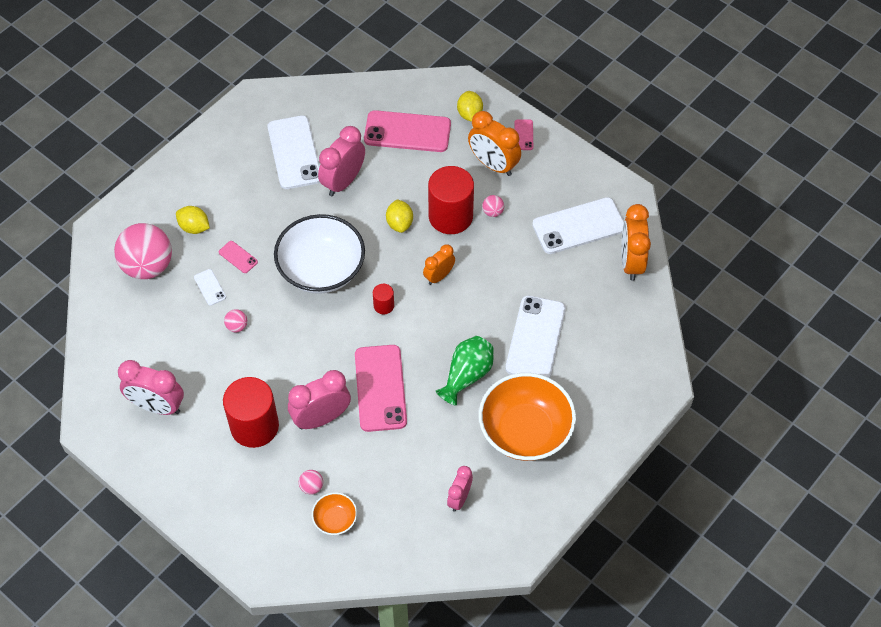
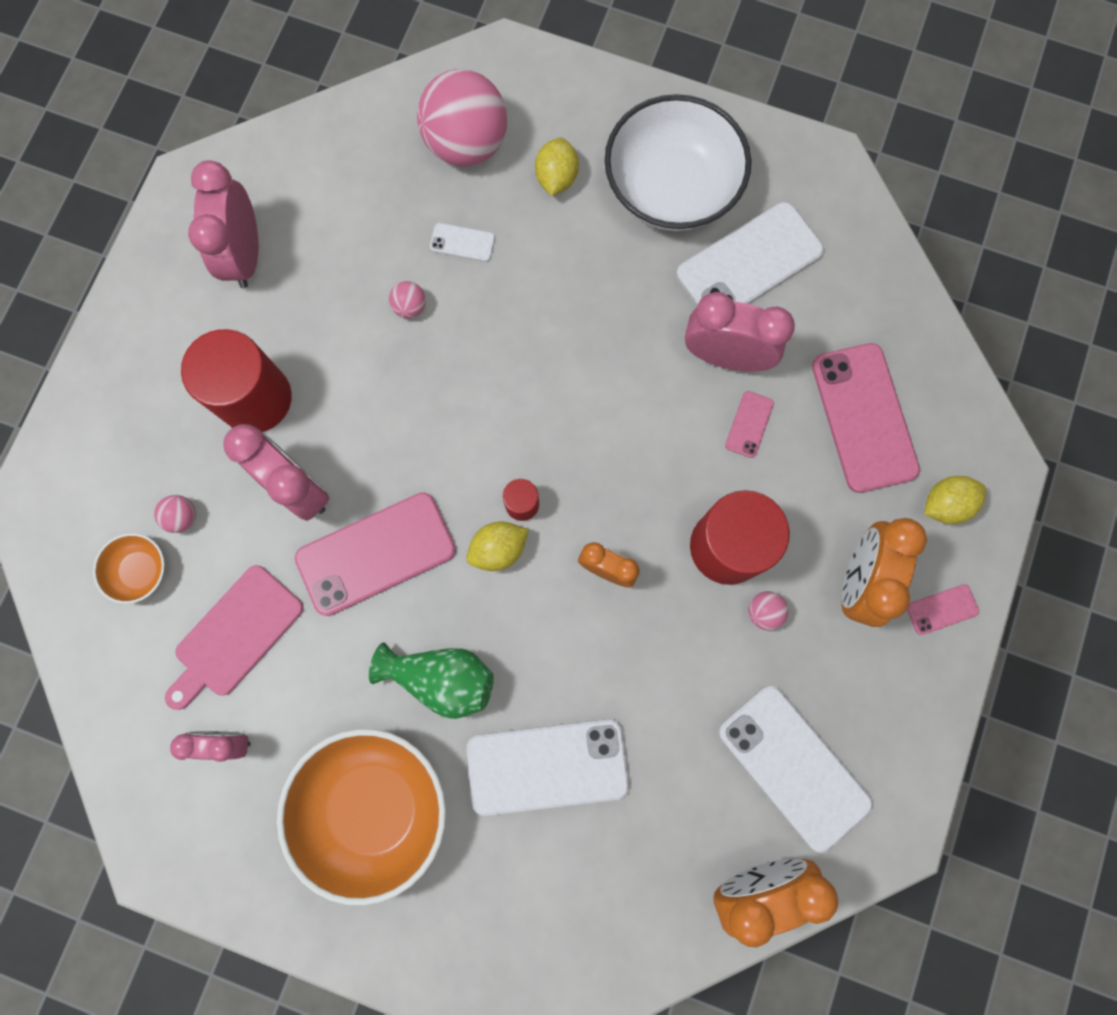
camera: 70 degrees right, 20 degrees up
(210, 287) = (462, 242): white phone -> white phone turned 60 degrees clockwise
(238, 257) = (528, 259): pink phone -> pink phone (749, 424)
(321, 269) = (552, 387): white bowl -> white bowl (671, 189)
(397, 477) = (235, 635): none -> pink cutting board
(399, 223) = (682, 471): yellow lemon -> yellow lemon (498, 549)

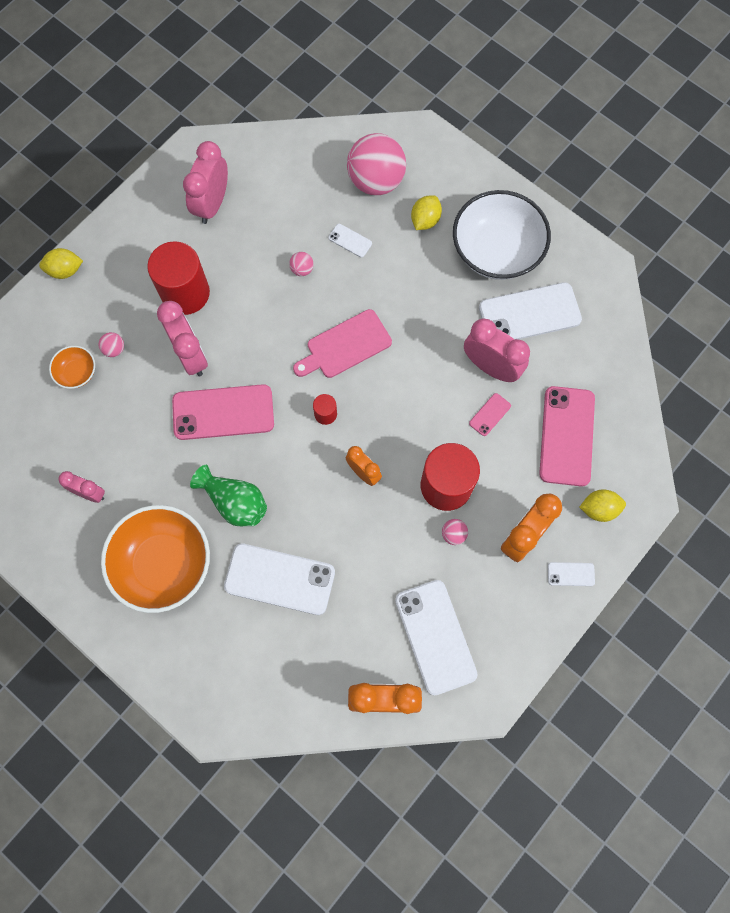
camera: 20 degrees right, 5 degrees down
(235, 635) = (119, 431): pink cutting board -> pink cutting board (345, 346)
(498, 549) = (300, 436): yellow lemon -> yellow lemon (65, 270)
(942, 609) = (571, 574): pink phone -> white phone

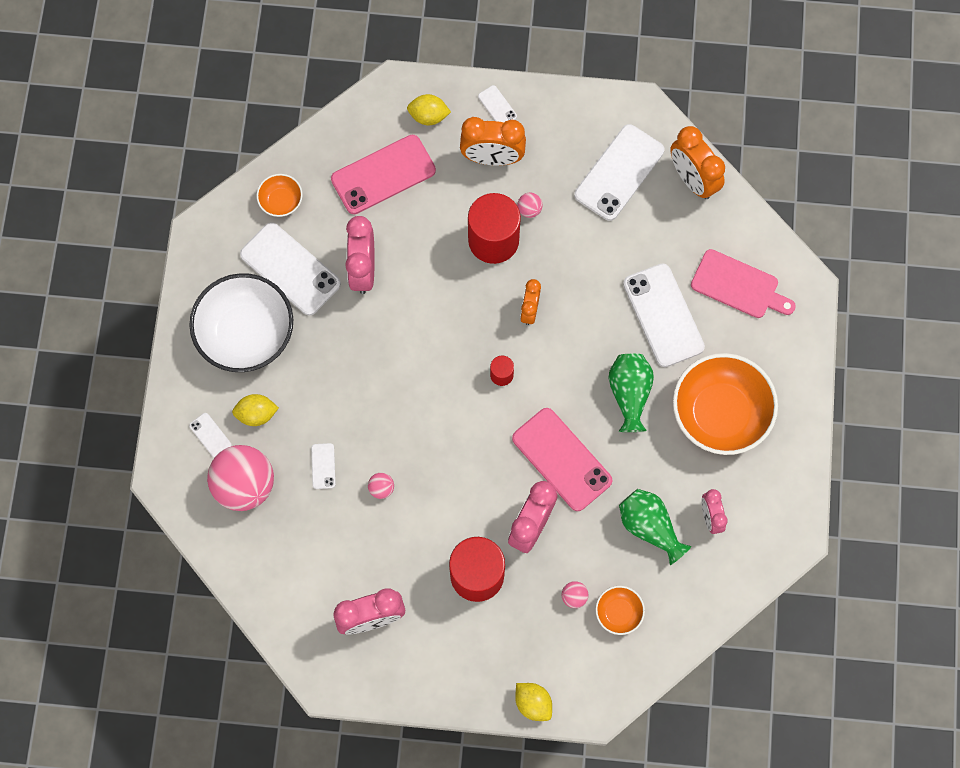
camera: 125 degrees left, 0 degrees up
(120, 441) = (649, 527): none -> green vase
(345, 346) = (428, 400): pink cutting board -> pink cutting board (738, 286)
(431, 180) = (210, 435): none -> white phone
(490, 414) = (407, 244): pink phone -> none
(595, 342) = (281, 201): none -> orange bowl
(599, 509) = (428, 116): yellow lemon -> yellow lemon turned 45 degrees counterclockwise

